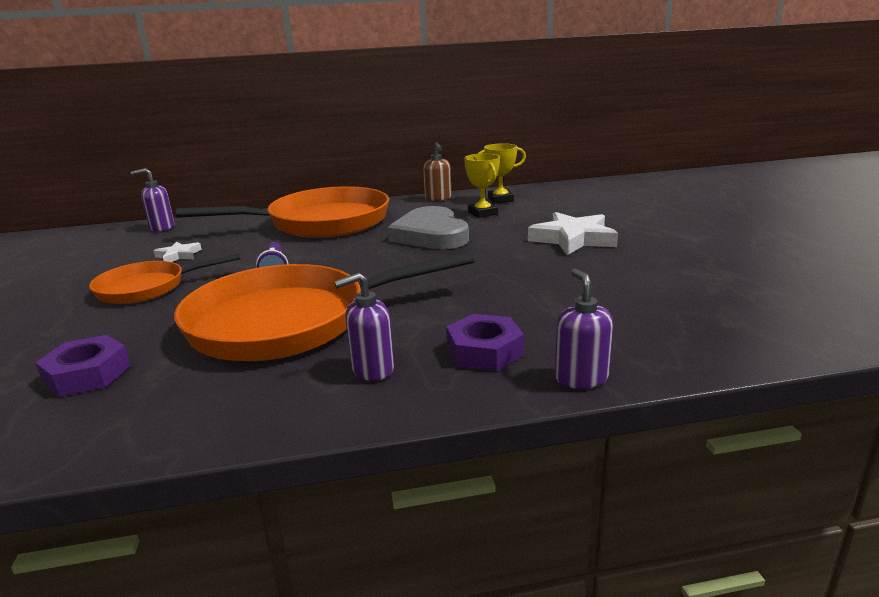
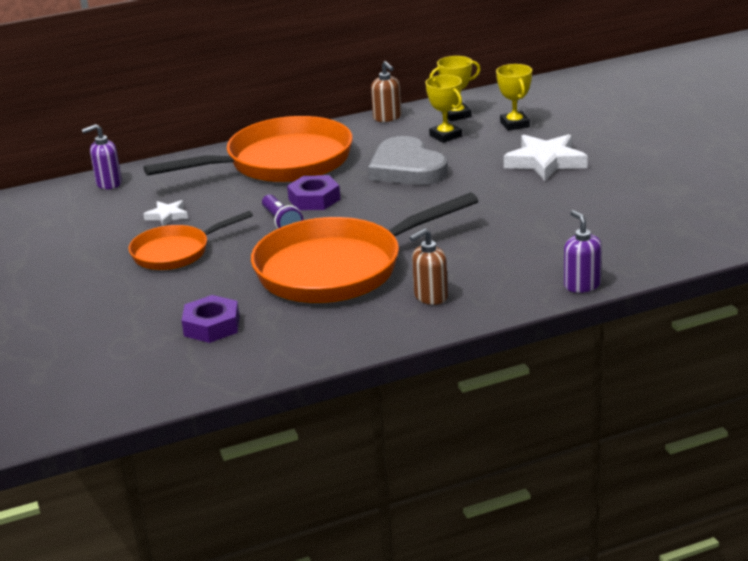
camera: 10 degrees left, 5 degrees up
(372, 369) = (430, 297): purple soap dispenser -> brown soap dispenser
(484, 351) = (507, 274): purple nut -> purple nut (314, 199)
(552, 209) = (514, 124): none -> yellow trophy

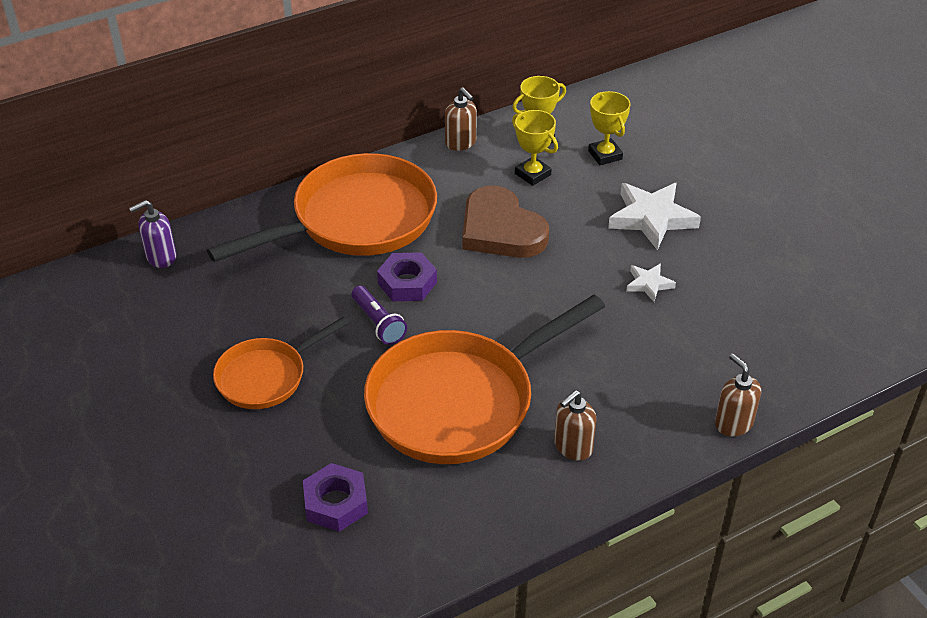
camera: 10 degrees left, 15 degrees up
(167, 216) = (243, 313): white star -> white star (649, 284)
(406, 168) = (501, 229): grey heart -> brown heart
(582, 285) = (733, 423): purple soap dispenser -> brown soap dispenser

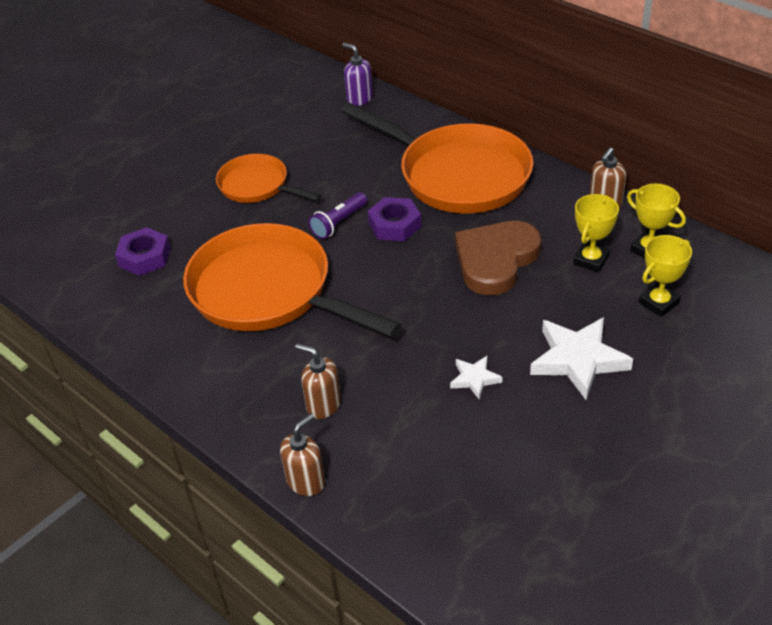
camera: 75 degrees right, 0 degrees up
(573, 447) = (240, 373): brown soap dispenser -> brown soap dispenser (323, 405)

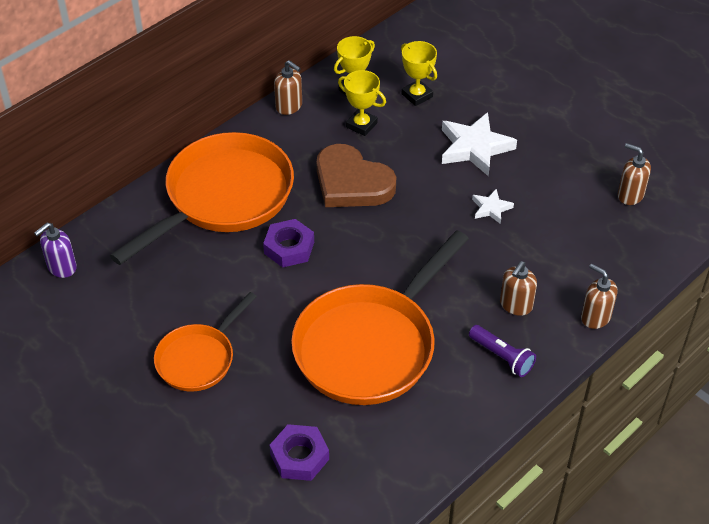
camera: 90 degrees left, 5 degrees up
(339, 223) = (277, 290): purple flashlight -> purple flashlight (502, 357)
(524, 526) = (630, 195): none -> brown soap dispenser

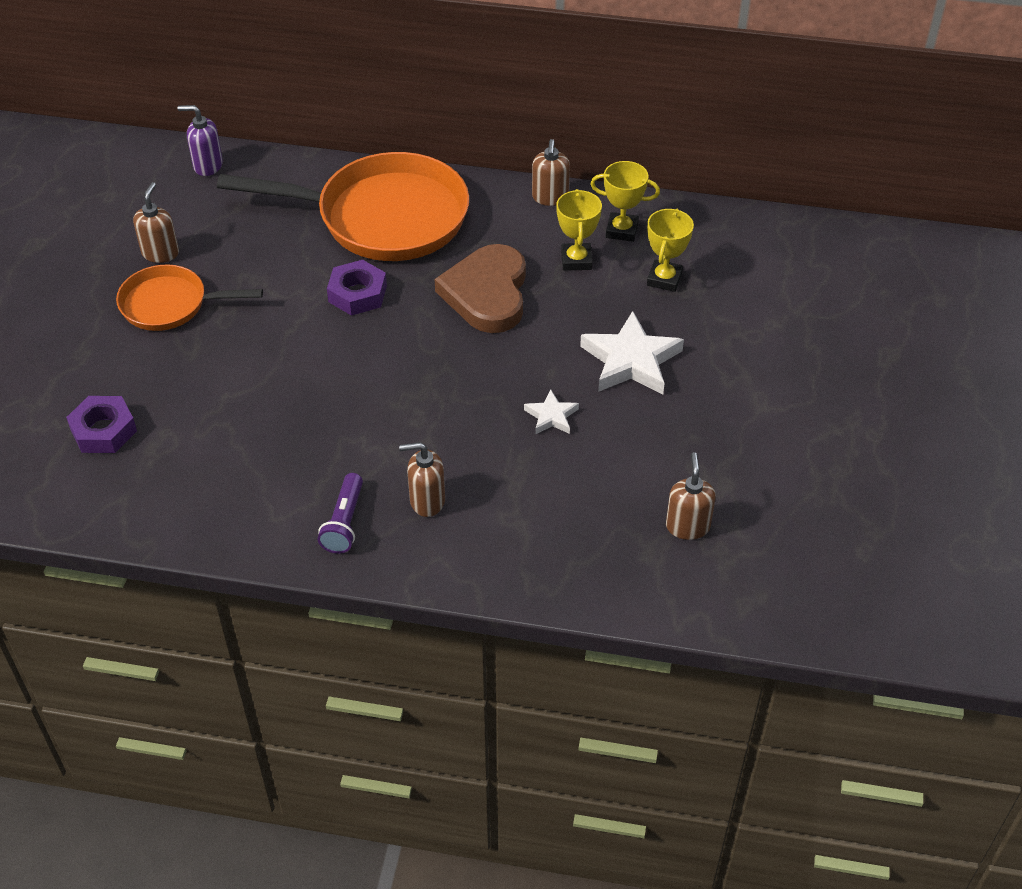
camera: 55 degrees right, 0 degrees up
(370, 346) = (278, 413): orange pan -> none
(595, 317) = (466, 577): brown soap dispenser -> brown soap dispenser (160, 253)

